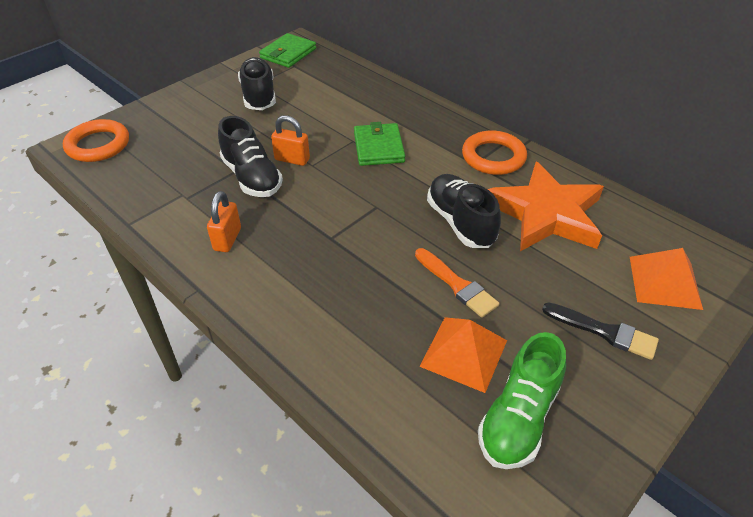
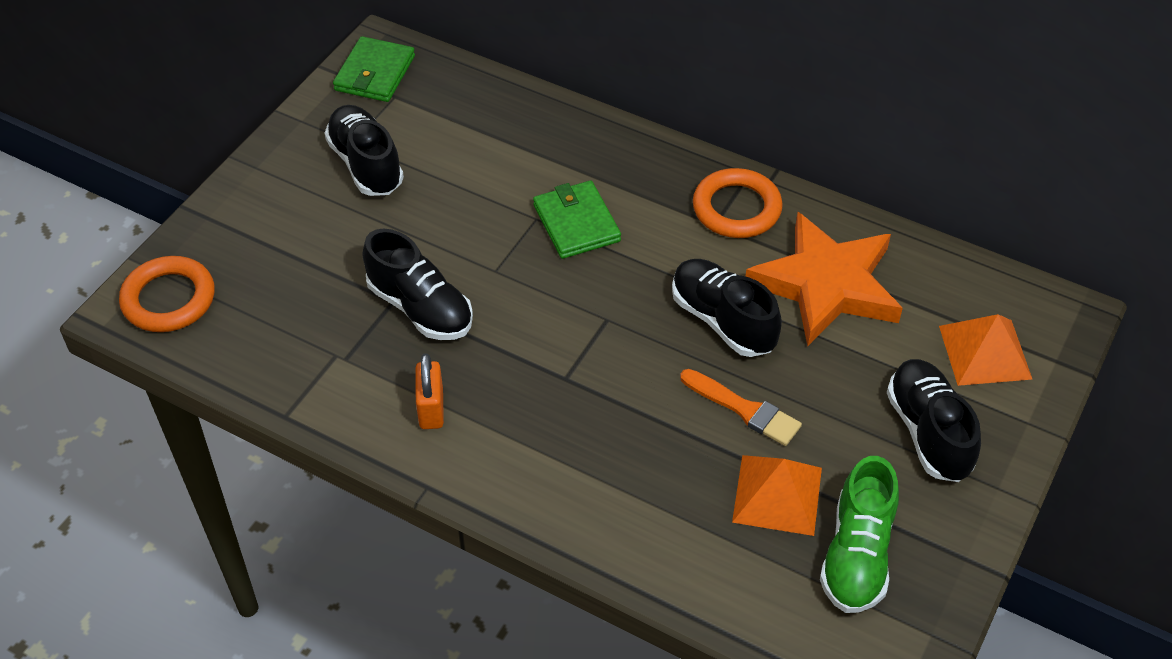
camera: 15 degrees left, 5 degrees up
(292, 159) = (464, 267): orange padlock -> none
(604, 332) = (928, 432): black brush -> black shoe

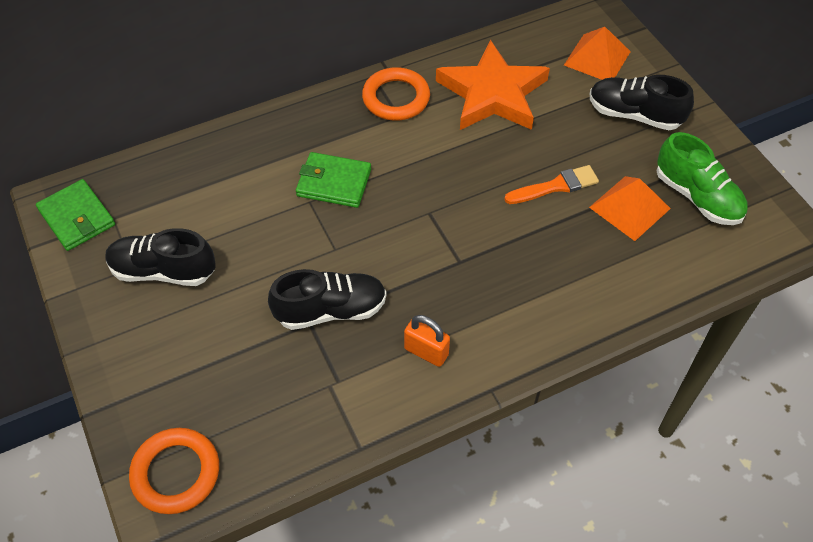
camera: 55 degrees left, 5 degrees up
(722, 320) = (479, 156): black shoe -> none

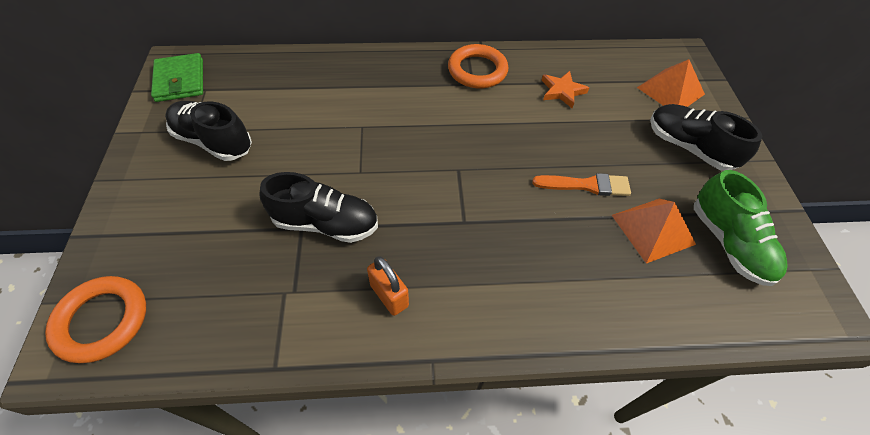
camera: 20 degrees right, 0 degrees up
(334, 183) = (390, 118): green wallet -> none
(492, 94) = (562, 91): orange star -> orange star, size x0.46

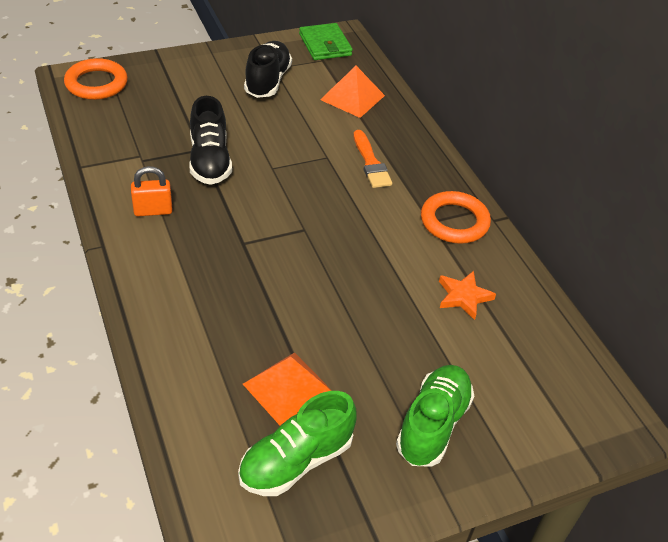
camera: 70 degrees right, 10 degrees down
(180, 80) = (325, 45): green wallet -> green wallet turned 75 degrees counterclockwise
(389, 295) = (153, 210): orange padlock -> orange padlock turned 45 degrees clockwise
(586, 185) = (327, 329): orange brush -> orange brush (371, 163)
(670, 90) = (531, 406): orange pyramid -> orange pyramid (352, 97)
(689, 147) = (433, 425): black shoe -> green shoe

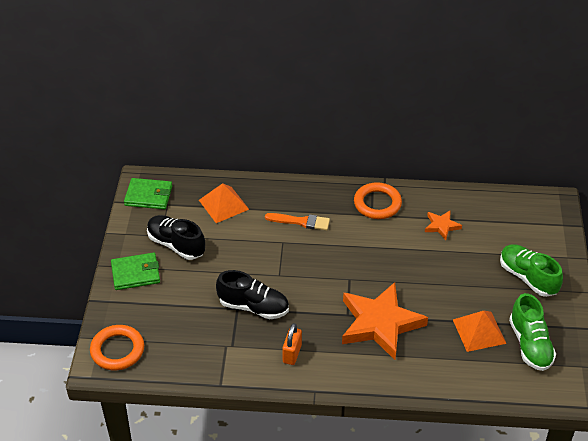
camera: 60 degrees left, 0 degrees up
(209, 66) = (135, 273): none -> green wallet
(244, 277) = (380, 323): none -> orange star

